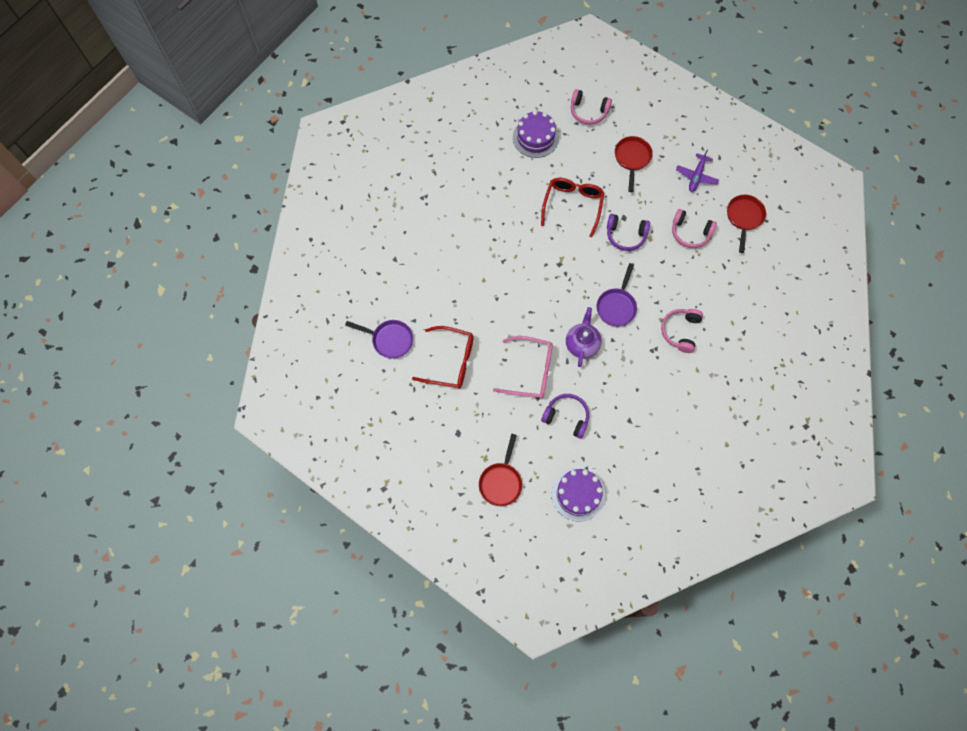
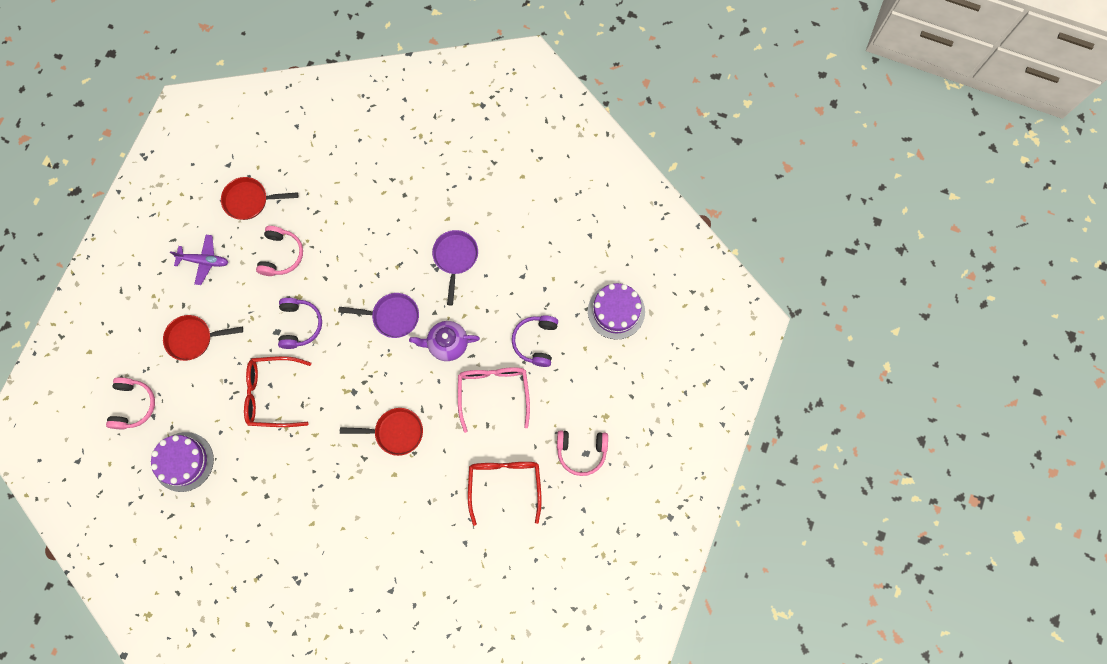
camera: 105 degrees left, 5 degrees up
(389, 340) = (496, 564): purple pan -> purple pan (455, 258)
(501, 481) = (626, 393): red pan -> red pan (395, 432)
(680, 331) = (407, 243): pink headphones -> pink headphones (581, 451)

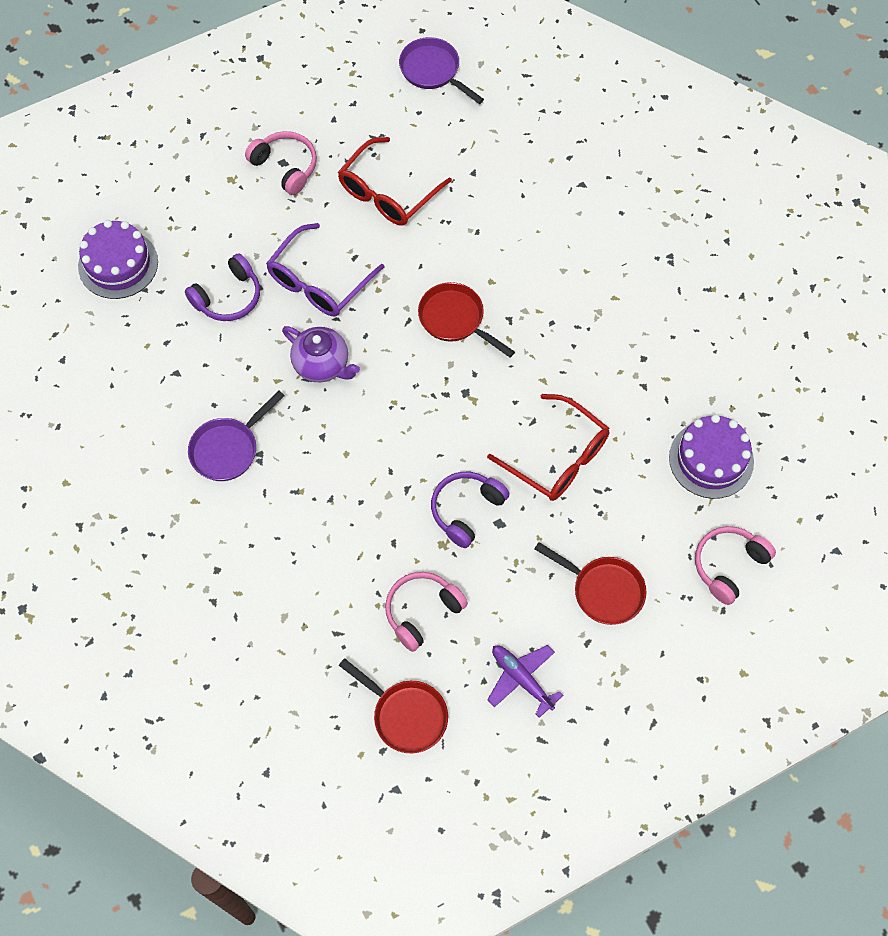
camera: 140 degrees left, 10 degrees down
(392, 316) = (355, 439): purple pan -> purple pan (433, 71)
(493, 392) = (319, 282): pink glasses -> purple glasses

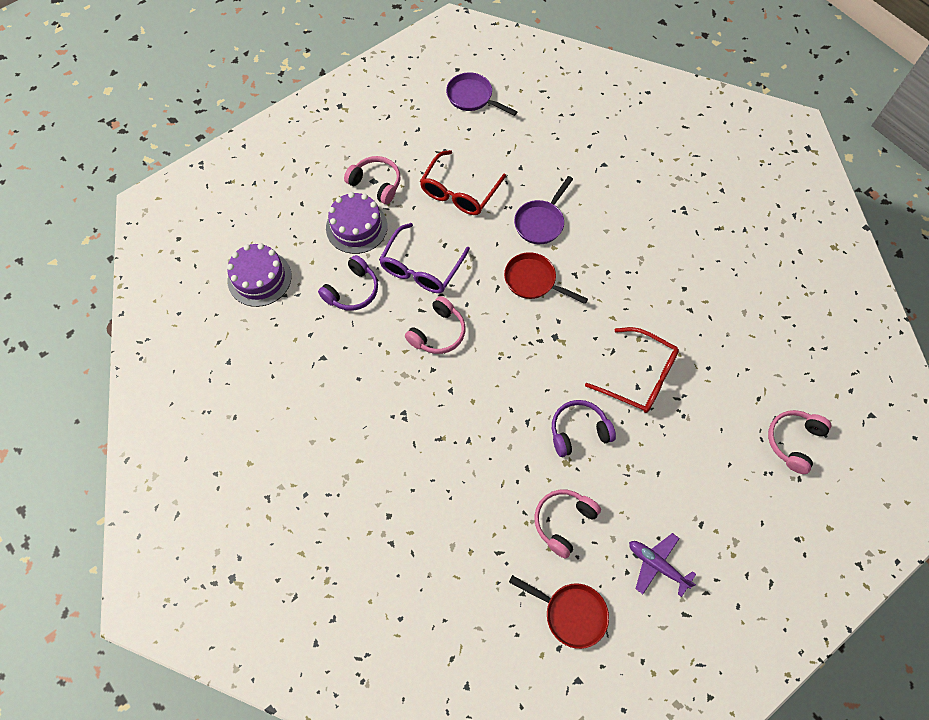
camera: 10 degrees left, 0 degrees up
(228, 449) = (377, 413): purple pan -> purple pan (541, 222)
(322, 365) = (438, 333): purple teapot -> pink headphones
(466, 510) = (578, 431): purple headphones -> purple headphones turned 45 degrees clockwise
(603, 590) = (702, 479): red pan -> none
(711, 459) = (756, 359): purple cake -> purple cake (356, 227)

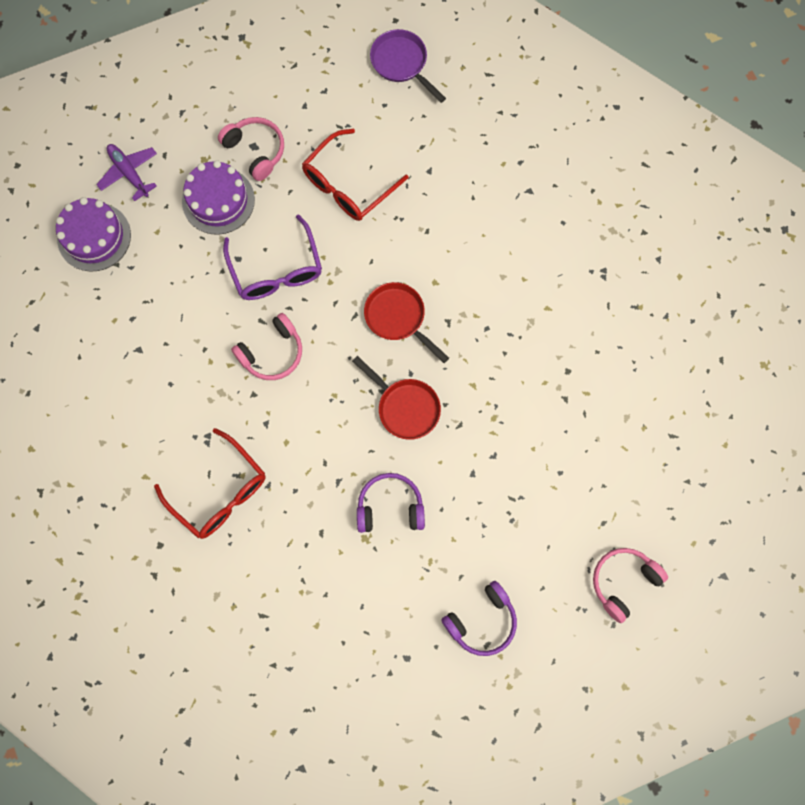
camera: 15 degrees right, 10 degrees up
(352, 291) = (192, 278): purple headphones -> purple headphones (482, 621)
(421, 268) = (276, 270): purple glasses -> purple glasses turned 60 degrees counterclockwise
(541, 222) = (430, 247): purple pan -> none
(563, 522) = (340, 602): pink headphones -> none
(571, 613) = (316, 699): red pan -> red pan (405, 407)
(639, 377) = (478, 463): red glasses -> red glasses (219, 492)
(656, 565) = (424, 674): purple plane -> purple plane (129, 173)

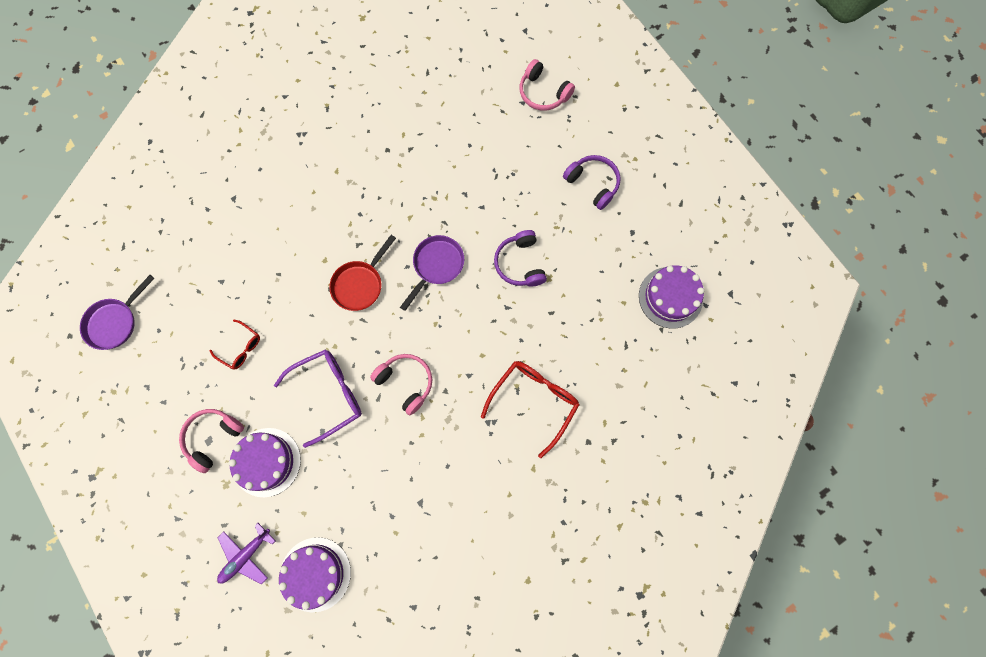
camera: 100 degrees left, 0 degrees up
(312, 687) = (670, 297): none -> purple cake
(348, 185) = (241, 348): red glasses -> red glasses, size x0.56
(405, 407) = (436, 266): red pan -> purple pan

